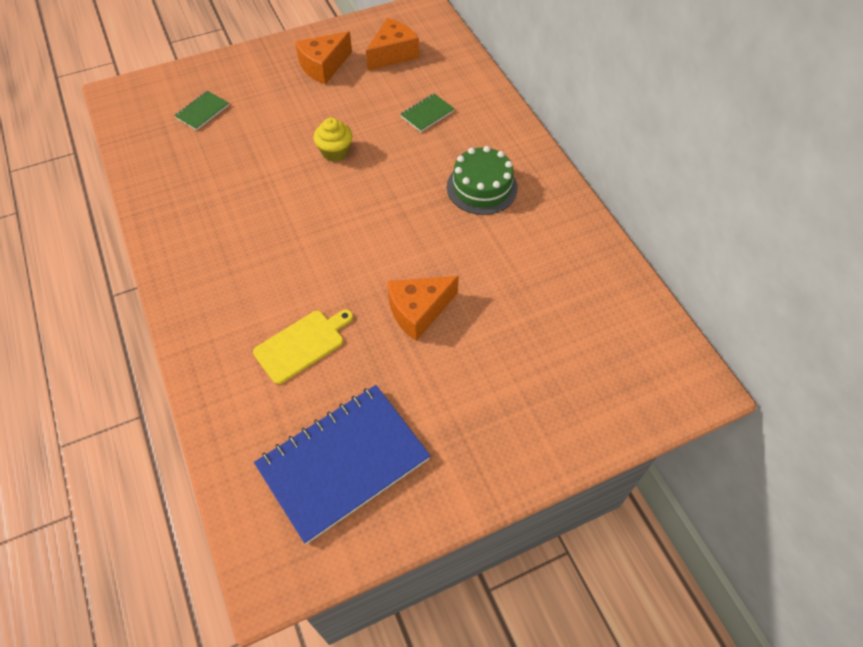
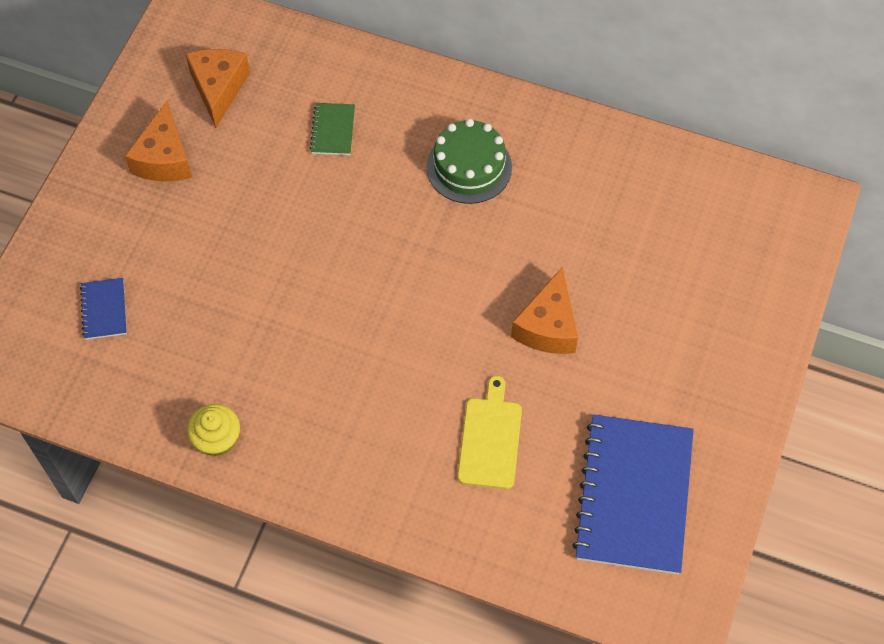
camera: 45 degrees left, 5 degrees up
(202, 112) = (104, 310): green notebook -> blue notebook
(335, 152) = (295, 241): yellow cupcake -> yellow cupcake (217, 439)

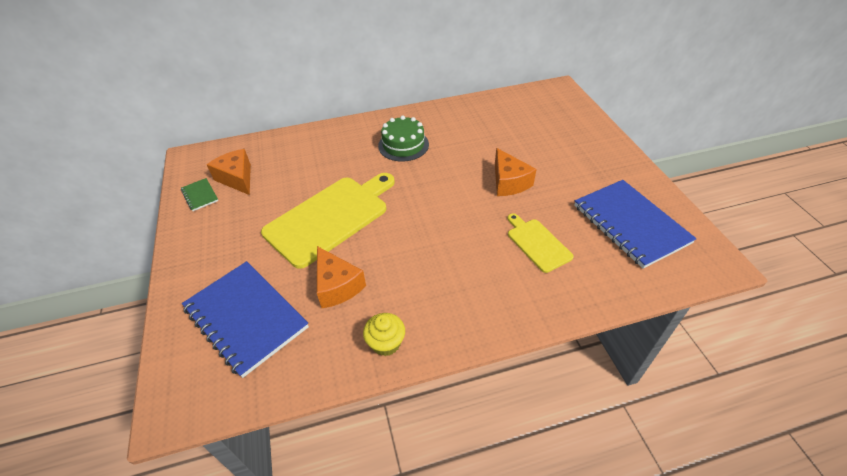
camera: 35 degrees left, 15 degrees down
(104, 310) = (246, 318): blue notebook -> blue notebook, size x2.30
(164, 158) = (228, 222): orange cheese -> orange cheese (337, 286)
(283, 231) = (330, 217): none -> yellow cutting board
(333, 130) = (319, 165): green notebook -> green notebook (200, 195)

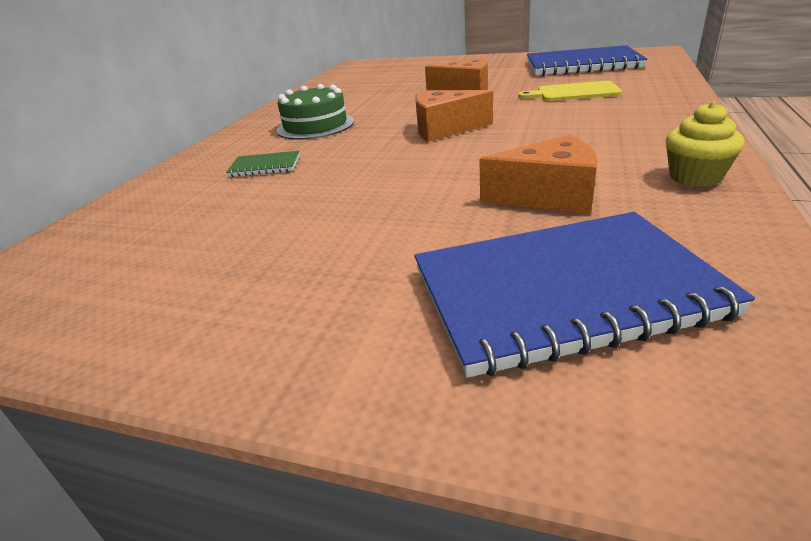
camera: 55 degrees left, 15 degrees down
(200, 195) = (103, 311): green notebook -> green notebook (265, 166)
(237, 178) = (141, 256): orange cheese -> orange cheese (444, 129)
(330, 217) = (387, 184): yellow cutting board -> none

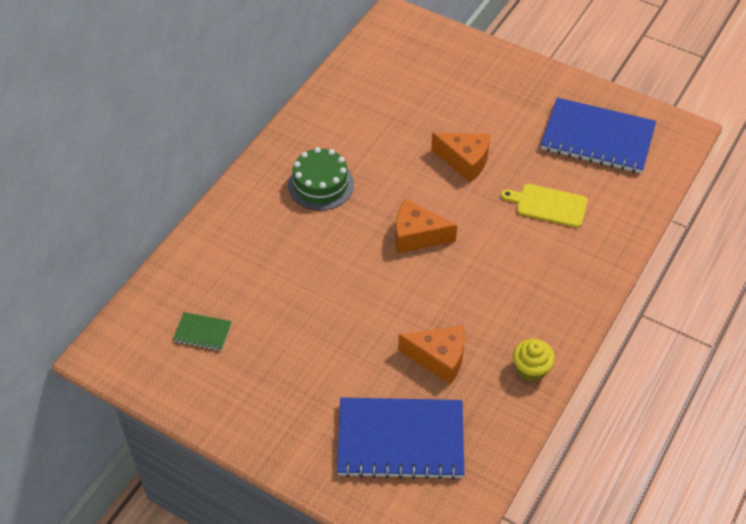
camera: 10 degrees right, 20 degrees up
(265, 166) = (274, 246): green notebook -> green notebook (202, 332)

